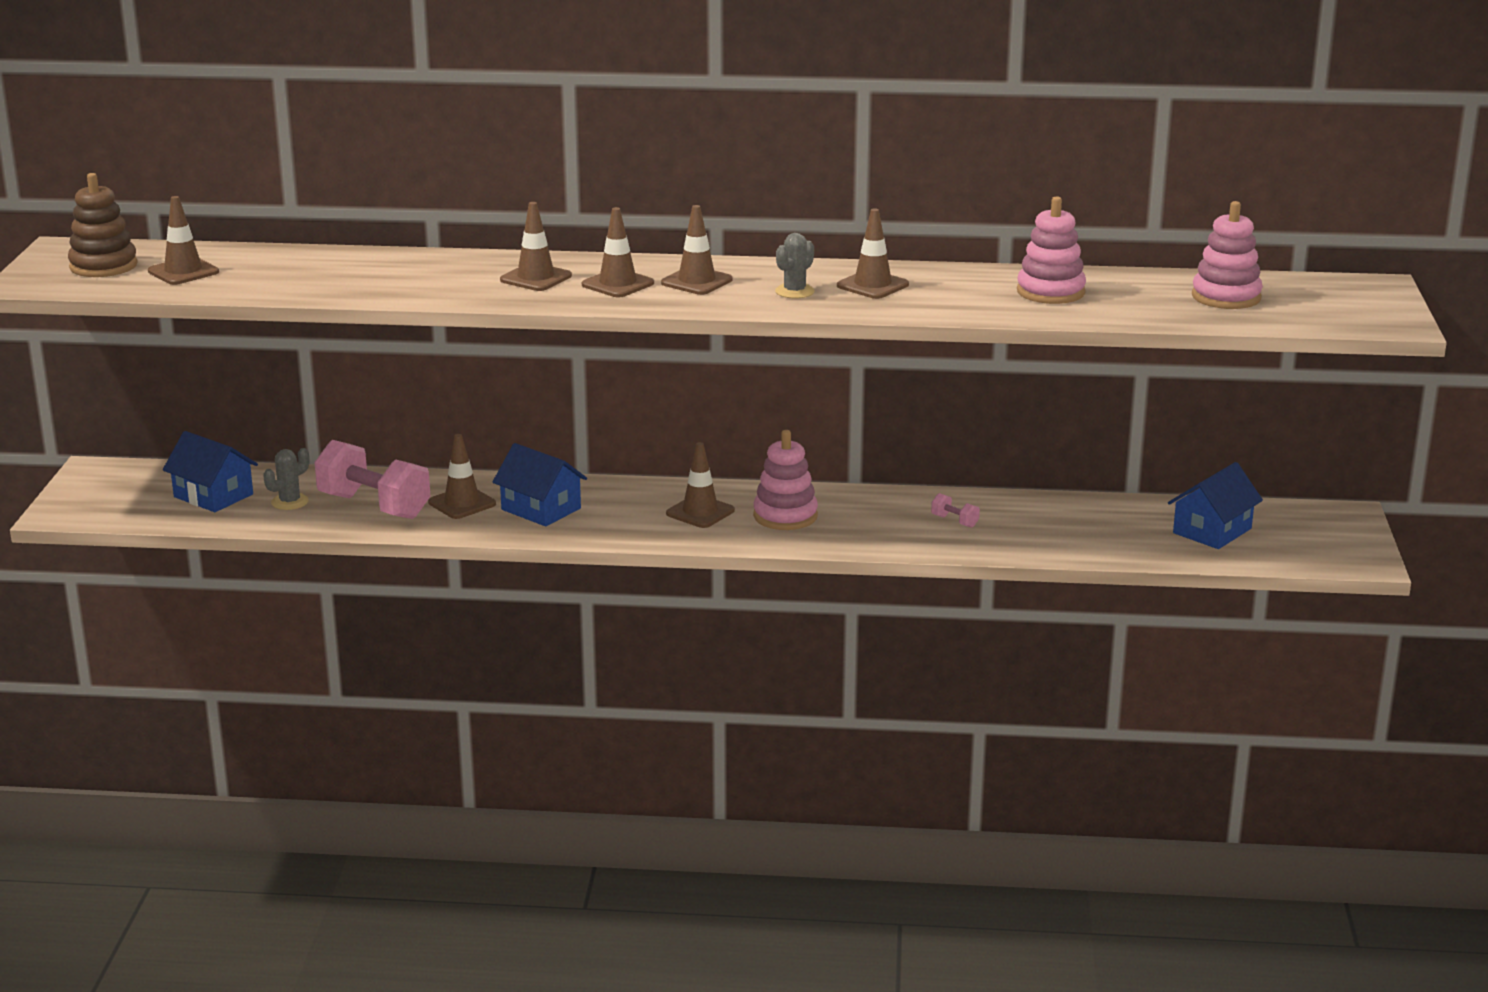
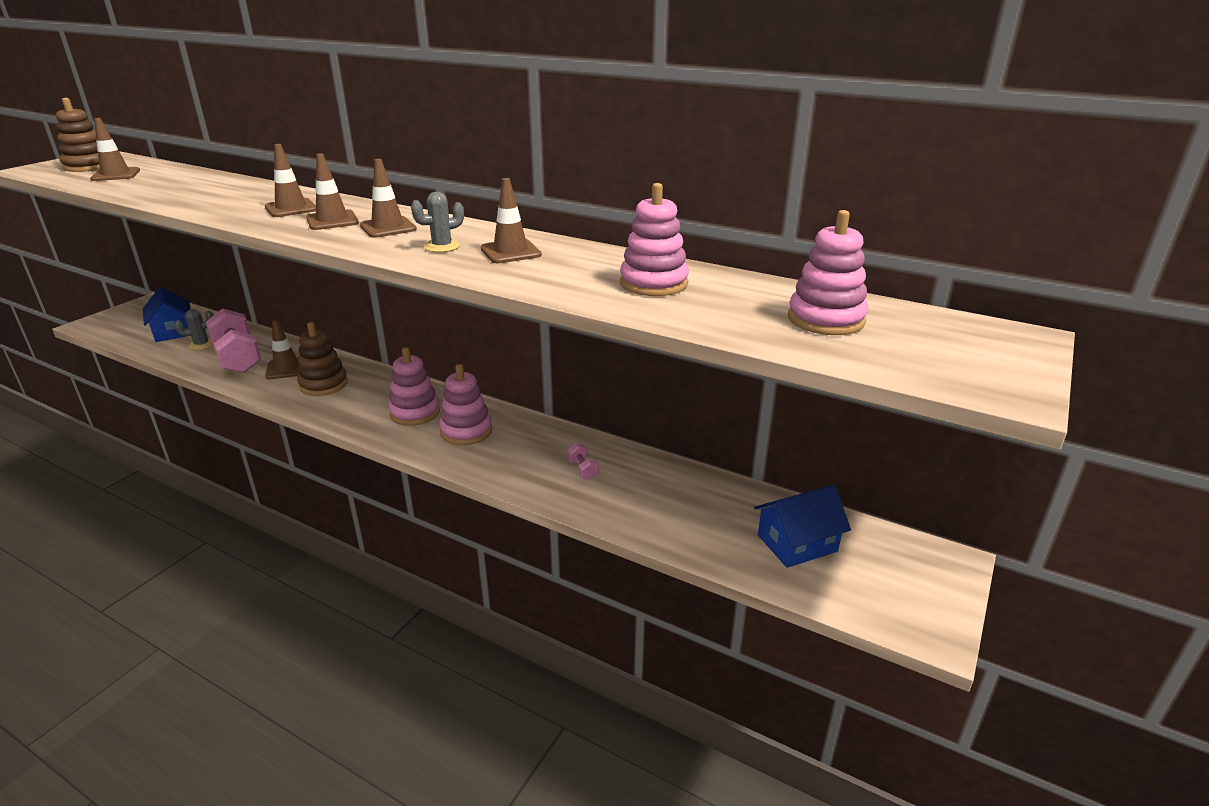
camera: 25 degrees right, 5 degrees up
(541, 509) = (323, 384): blue house -> brown stacking toy
(700, 512) = (415, 413): brown traffic cone -> pink stacking toy

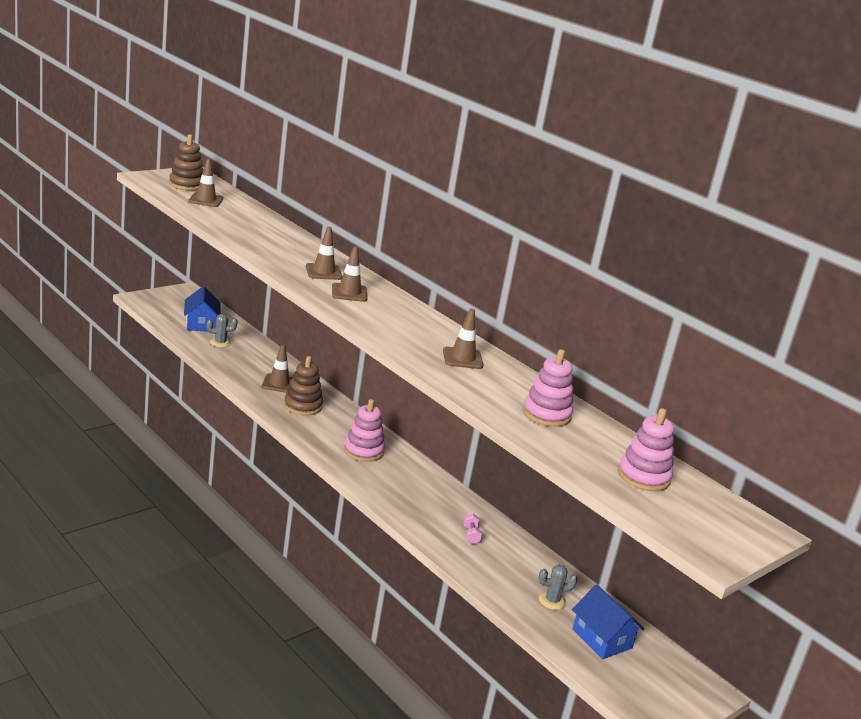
camera: 15 degrees right, 5 degrees down
(238, 358) = (244, 363): pink dumbbell -> none
(388, 228) = (386, 311): brown traffic cone -> none
(442, 246) = (417, 339): grey cactus -> grey cactus (552, 601)
(466, 431) = (396, 478): pink stacking toy -> none
(797, 543) = (602, 639): blue house -> blue house turned 60 degrees clockwise

